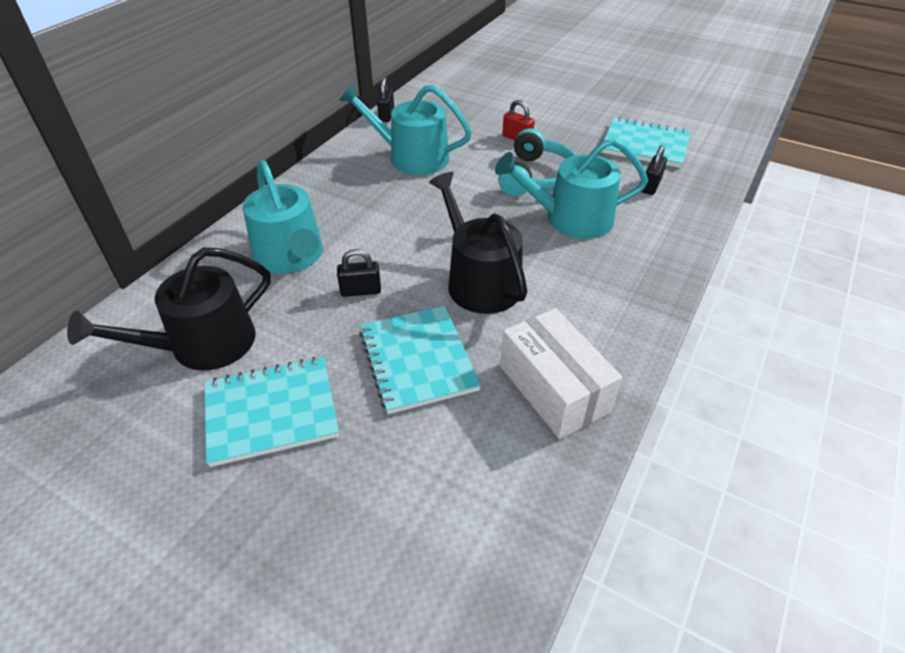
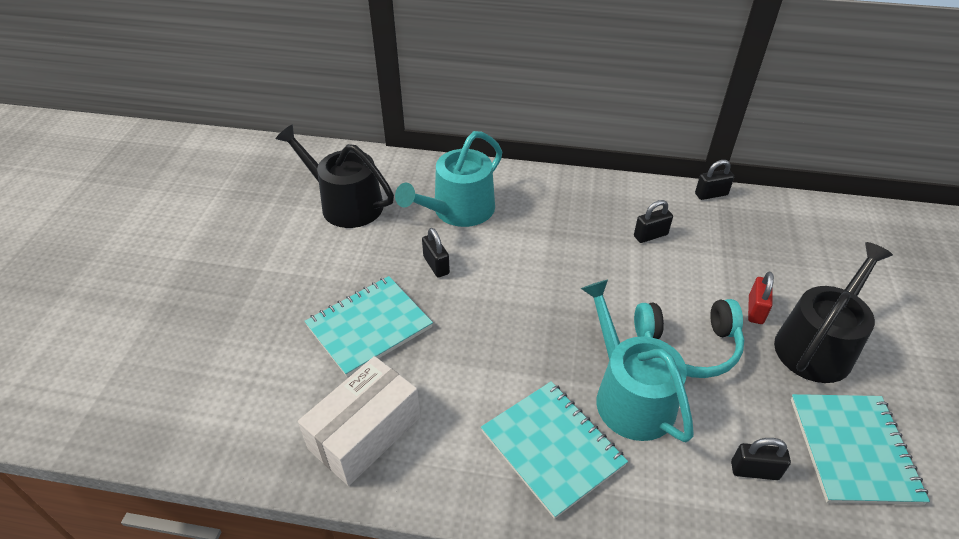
camera: 70 degrees right, 0 degrees up
(271, 412) = (294, 262): turquoise notebook -> turquoise notebook (552, 448)
(411, 157) = (650, 235): turquoise watering can -> black padlock
(479, 280) = (486, 341): black watering can -> black watering can (817, 344)

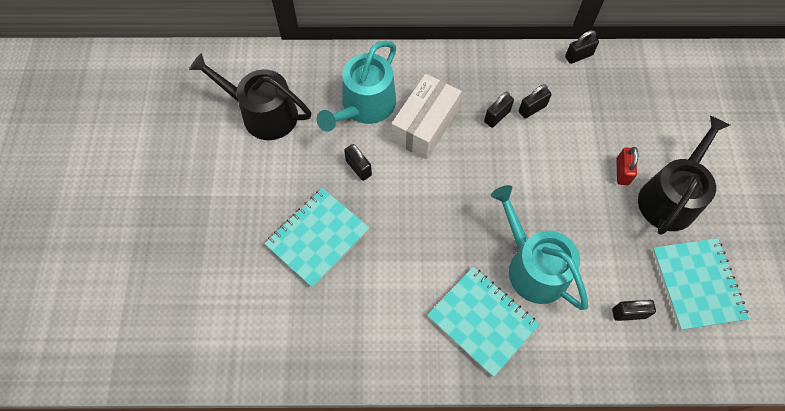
camera: 10 degrees left, 20 degrees up
(365, 433) = (339, 333): white box -> white box (425, 125)
(607, 237) = (497, 116): none -> black padlock
(688, 346) = (573, 215): turquoise headphones -> none

